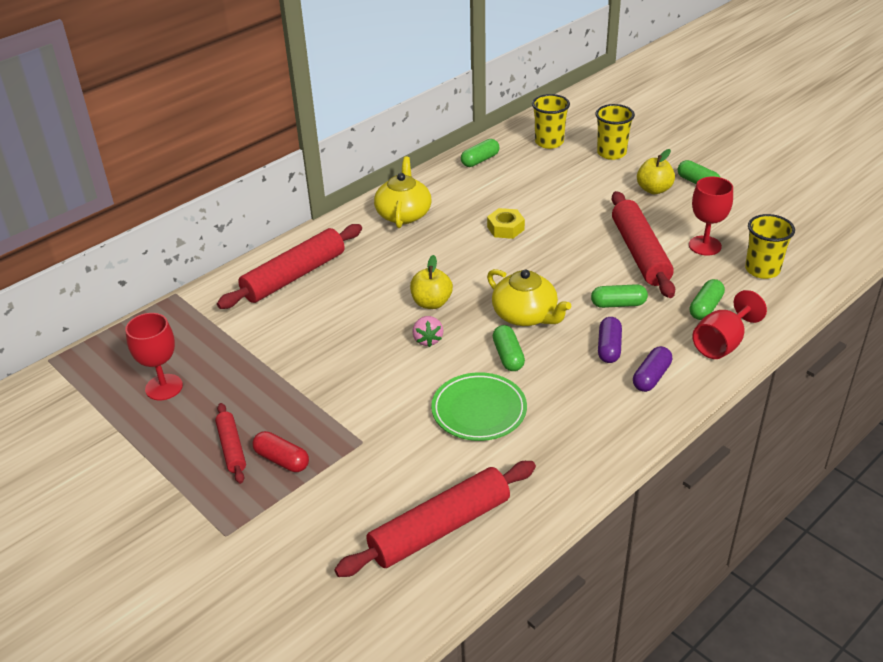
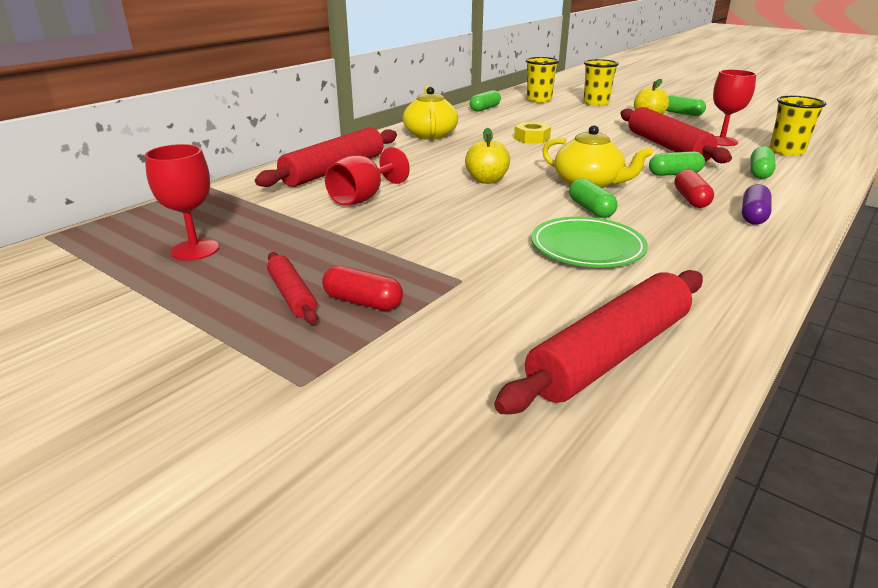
camera: 10 degrees left, 10 degrees down
(428, 340) = (497, 202): pink strawberry -> none
(609, 348) = (691, 199): purple capsule -> red capsule
(722, 344) = (800, 192): red goblet -> red goblet (363, 198)

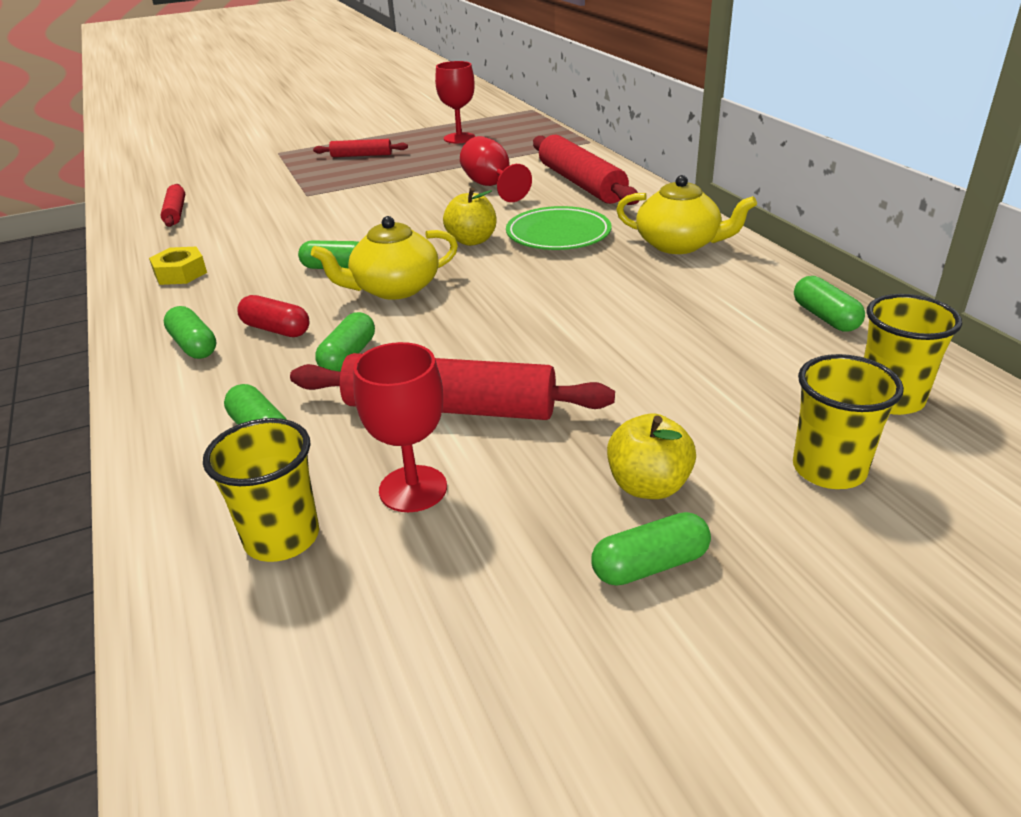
camera: 120 degrees right, 5 degrees up
(363, 302) = (326, 169): red capsule -> none
(531, 138) = (600, 306): yellow nut -> yellow nut (180, 273)
(587, 248) = (278, 243): green plate -> green plate (558, 234)
(609, 353) = (176, 212): red rolling pin -> red rolling pin, size x0.53
(753, 215) = (194, 345): purple capsule -> green capsule

